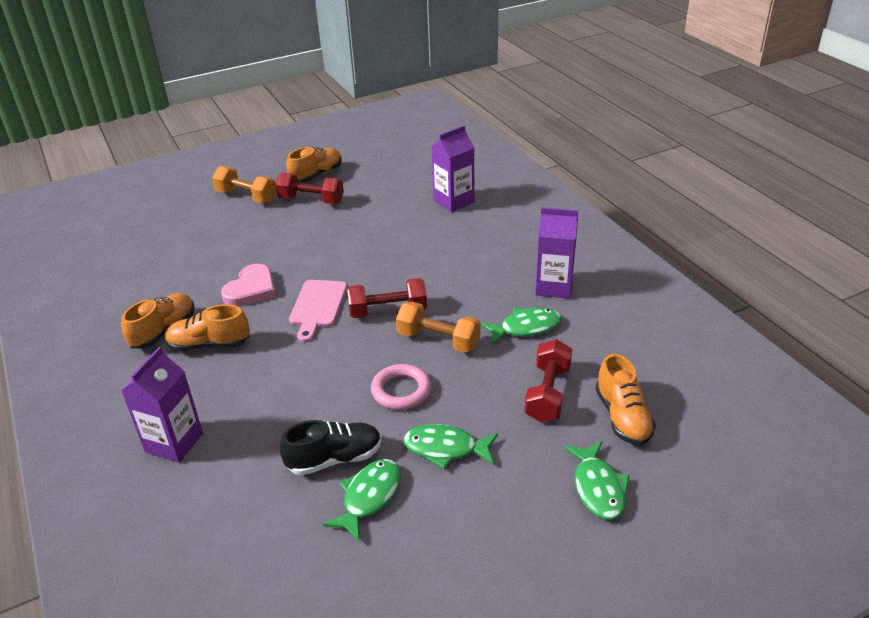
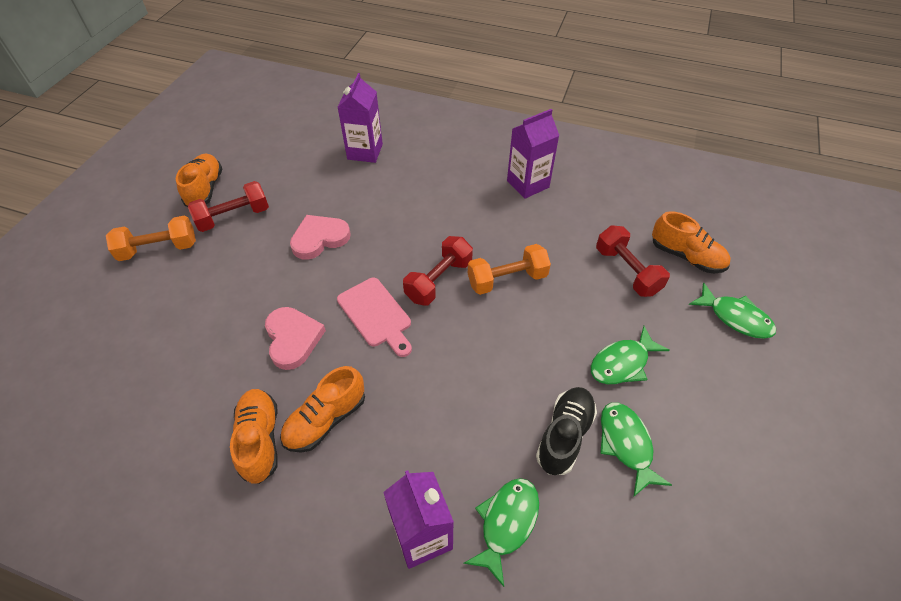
camera: 45 degrees left, 15 degrees up
(346, 241) = (319, 238): none -> pink heart
(401, 391) = (536, 341): pink ring -> none
(525, 327) = (551, 229): green fish -> green fish (506, 523)

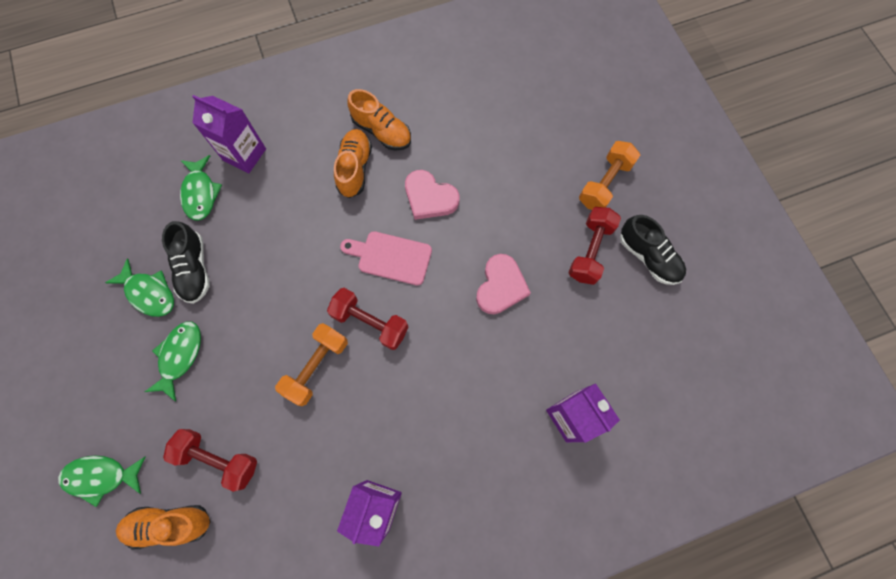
camera: 140 degrees right, 20 degrees up
(205, 189) = (648, 257): orange shoe -> black shoe
(439, 280) = (370, 322): red dumbbell -> red dumbbell turned 60 degrees counterclockwise

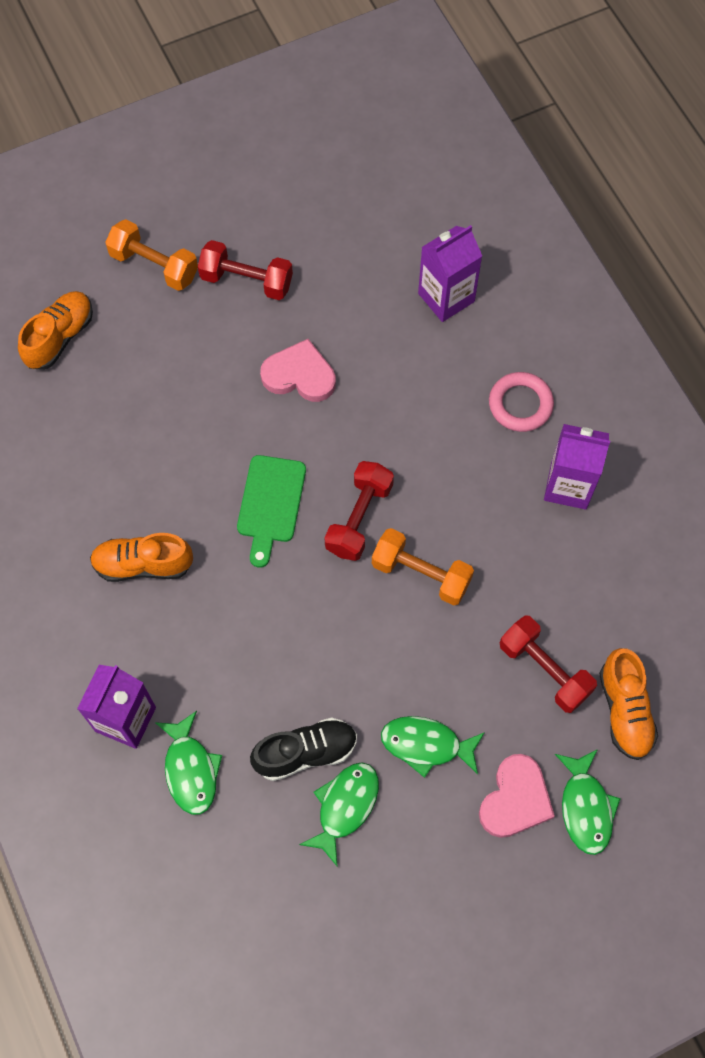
camera: 95 degrees left, 5 degrees down
(200, 193) = (190, 770): green fish -> green fish turned 90 degrees clockwise
(218, 458) = (544, 670): red dumbbell -> red dumbbell turned 60 degrees counterclockwise
(382, 131) = (83, 536): orange shoe -> orange shoe (60, 337)
(391, 257) = (270, 504): pink cutting board -> green cutting board
(429, 197) = (183, 465): pink heart -> pink heart (515, 799)
(460, 471) = (520, 404): none -> pink ring
(648, 257) = (250, 220): black shoe -> none

